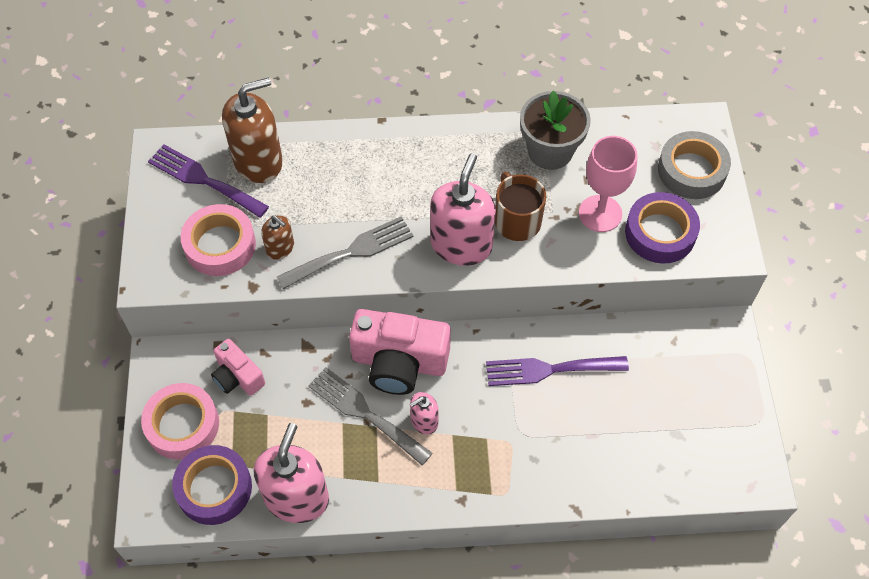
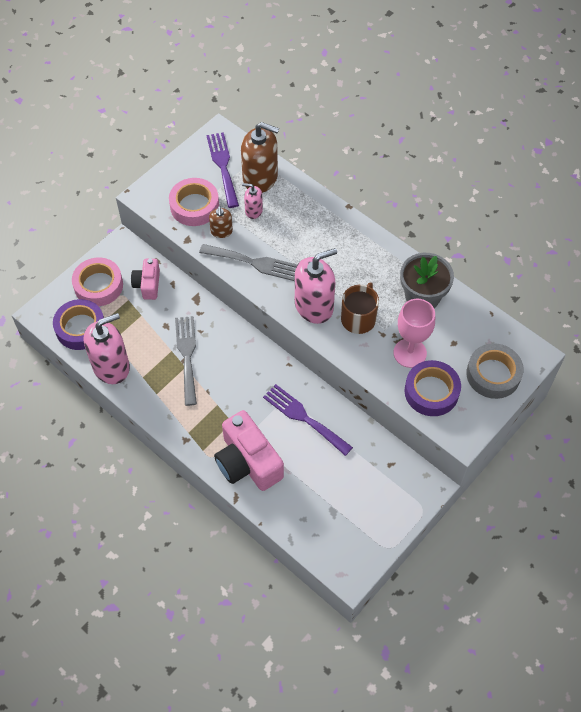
camera: 45 degrees right, 0 degrees up
(399, 362) = (232, 346): pink camera -> pink camera (248, 462)
(424, 421) = (211, 385): pink soap dispenser -> pink soap dispenser (253, 211)

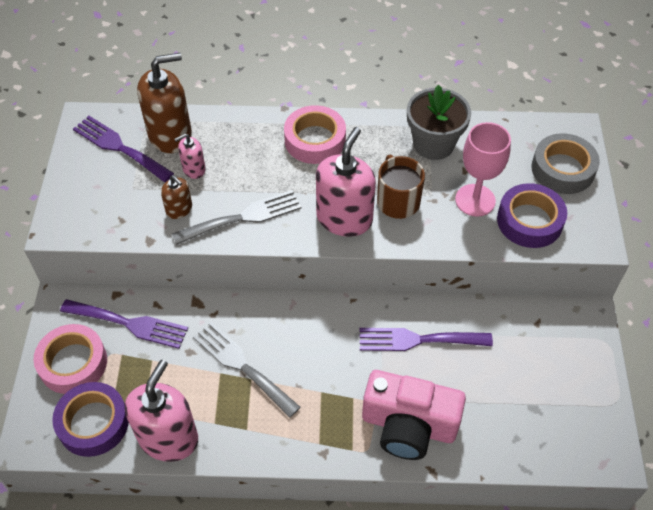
camera: 40 degrees left, 5 degrees down
(148, 284) = (130, 324): pink camera -> purple fork
(194, 206) = (125, 203): pink tape -> pink tape (315, 140)

